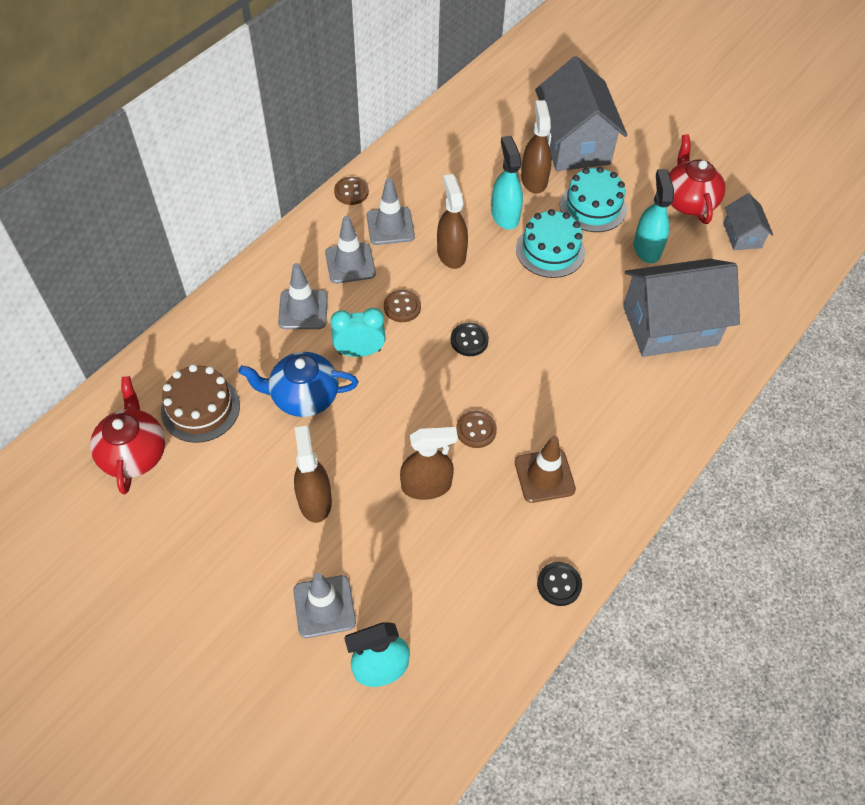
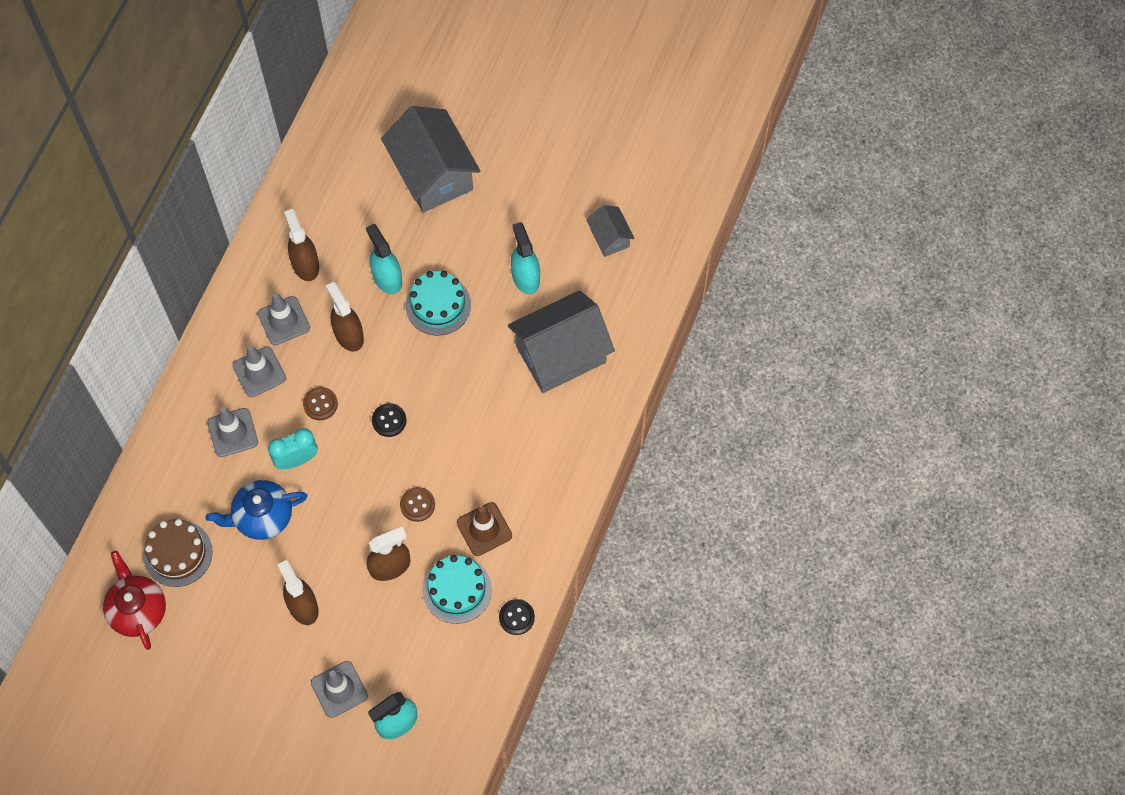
camera: 15 degrees left, 10 degrees up
(351, 192) = (235, 293): brown button -> none
(534, 180) = (404, 229): brown spray bottle -> brown spray bottle (305, 264)
(593, 206) = (466, 244): turquoise cake -> turquoise cake (457, 590)
(688, 201) = (554, 212): red teapot -> none

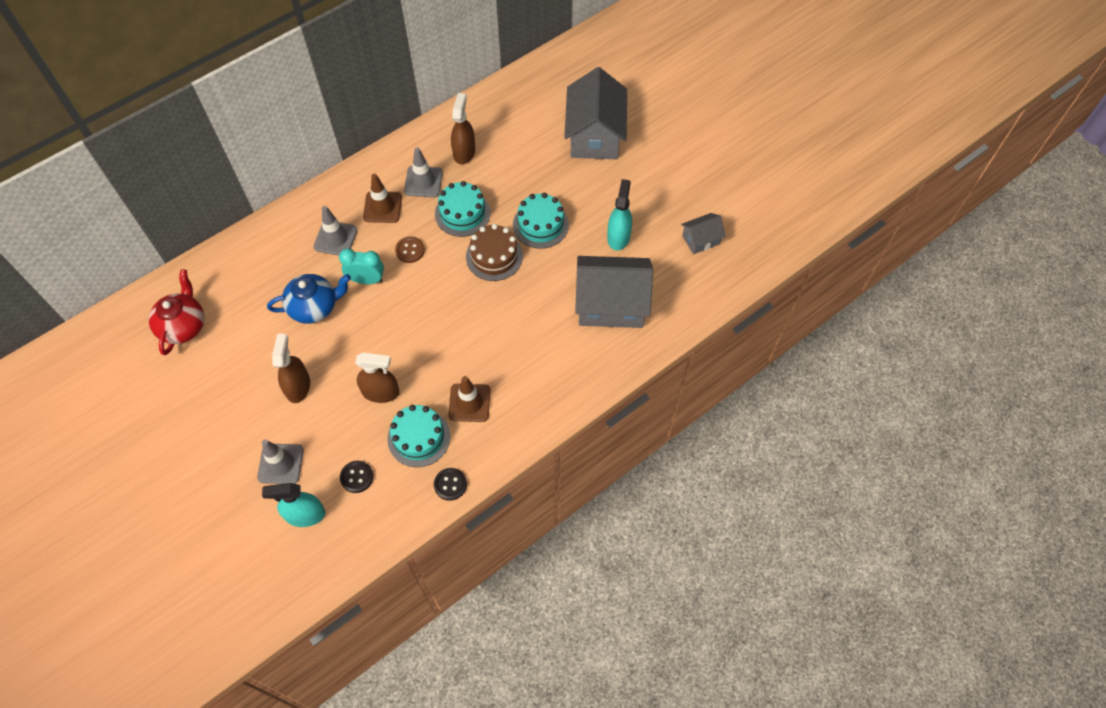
camera: 30 degrees right, 5 degrees down
(178, 553) = (238, 301): brown cake -> brown cake (494, 256)
(259, 372) = (382, 207): grey traffic cone -> brown traffic cone
(262, 517) = (314, 307): blue teapot -> blue teapot turned 150 degrees clockwise
(348, 334) = (462, 213): brown spray bottle -> turquoise cake
(387, 278) = (516, 188): turquoise spray bottle -> none
(389, 420) = (451, 287): black button -> black button (356, 477)
(417, 505) = (431, 358): brown button -> none
(609, 238) = (700, 240): grey house -> grey house turned 60 degrees clockwise

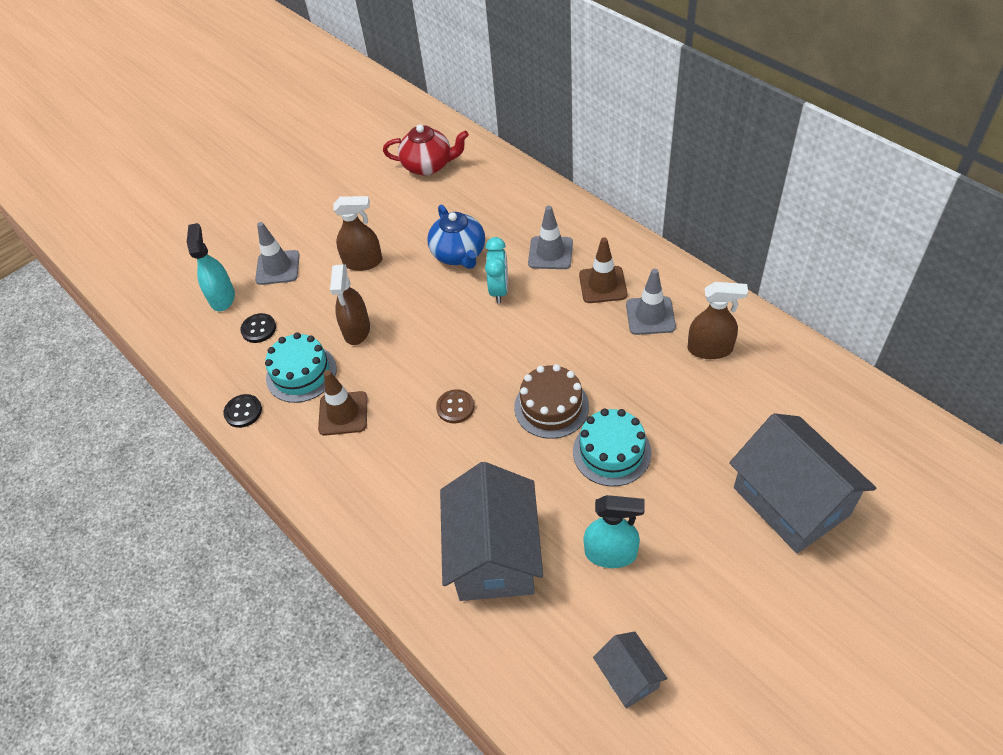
camera: 90 degrees right, 10 degrees down
(410, 250) = (546, 321): brown button -> brown button (455, 407)
(462, 213) = (611, 363): turquoise cake -> none
(594, 135) = (791, 501): grey house -> grey house turned 60 degrees clockwise

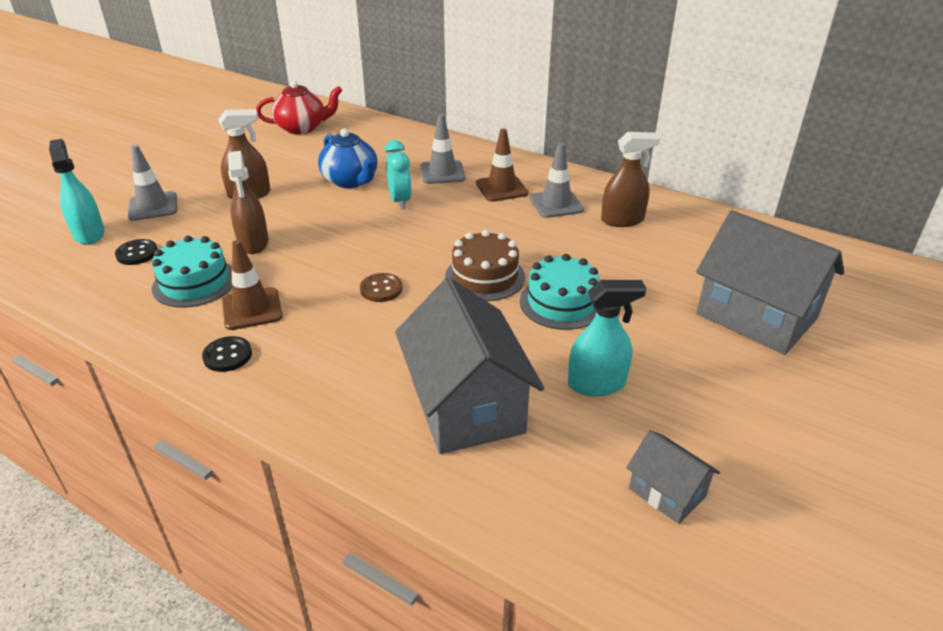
camera: 20 degrees left, 15 degrees down
(243, 412) = (126, 322): black button -> black button (227, 355)

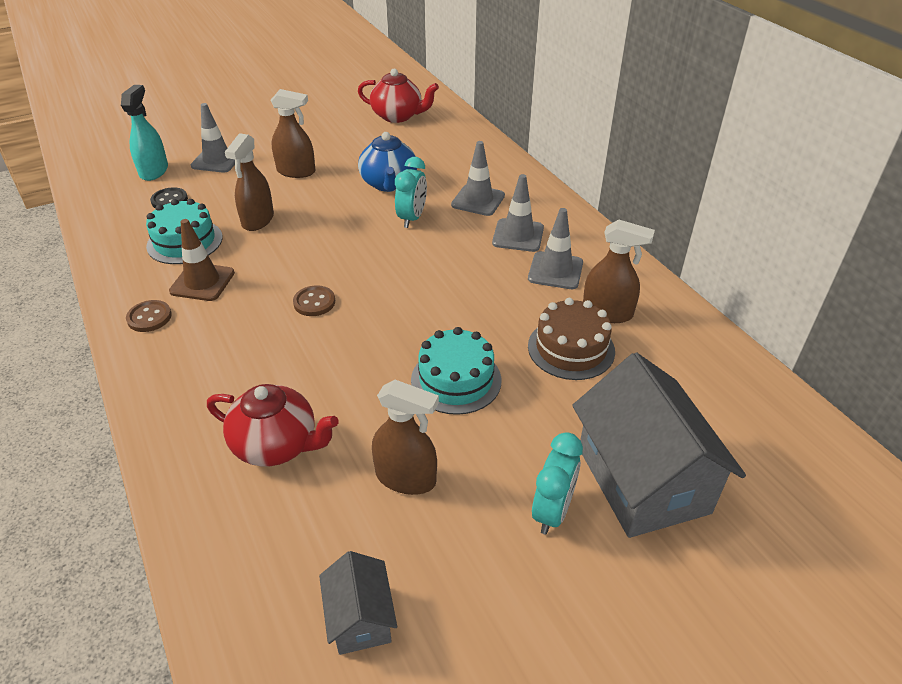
camera: 30 degrees right, 5 degrees up
(227, 355) = (149, 317): black button -> brown button
(466, 405) = (277, 445): grey house -> red teapot
(485, 277) = (412, 324): brown cake -> brown cake (571, 348)
(501, 188) = (518, 235): brown traffic cone -> grey traffic cone
(597, 384) = (406, 478): turquoise spray bottle -> brown spray bottle
(721, 360) = (552, 511): none -> turquoise clock

